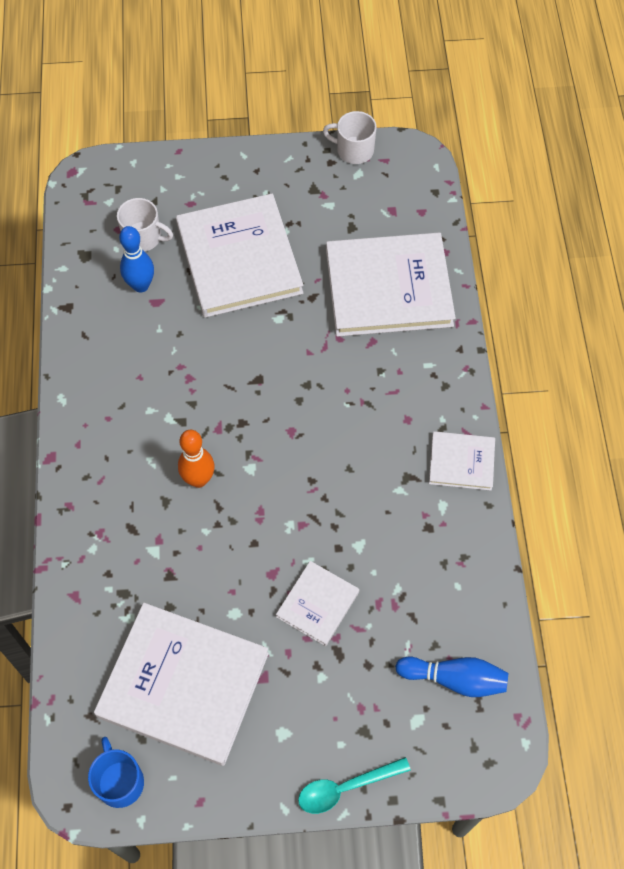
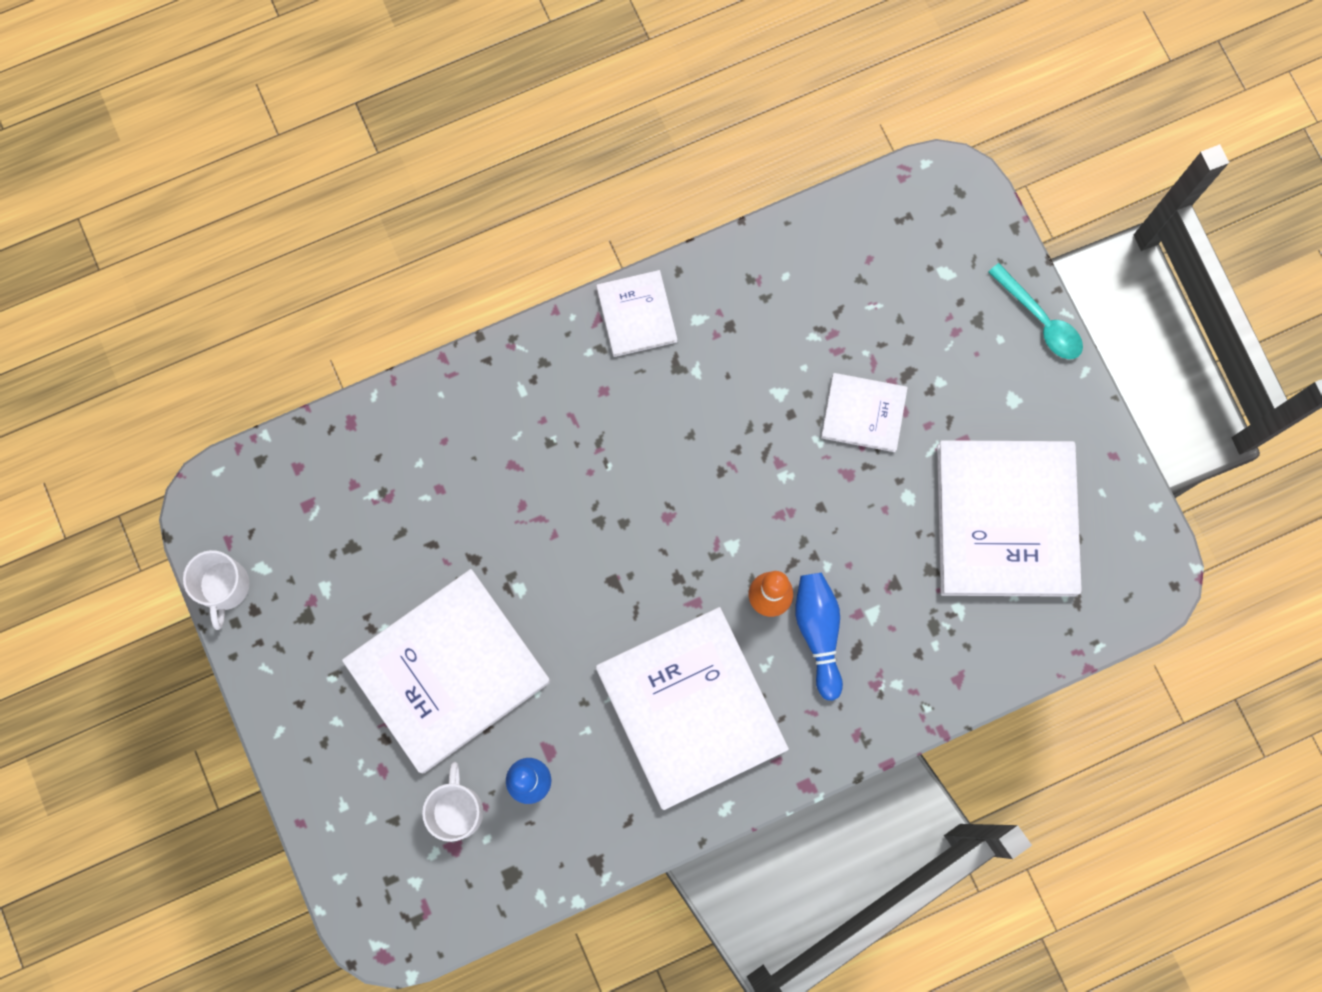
camera: 110 degrees left, 15 degrees up
(120, 781) = (1128, 543): blue mug -> none
(388, 288) = (428, 471): white book -> white book (691, 708)
(454, 679) = (888, 249): blue bowling pin -> blue bowling pin (818, 632)

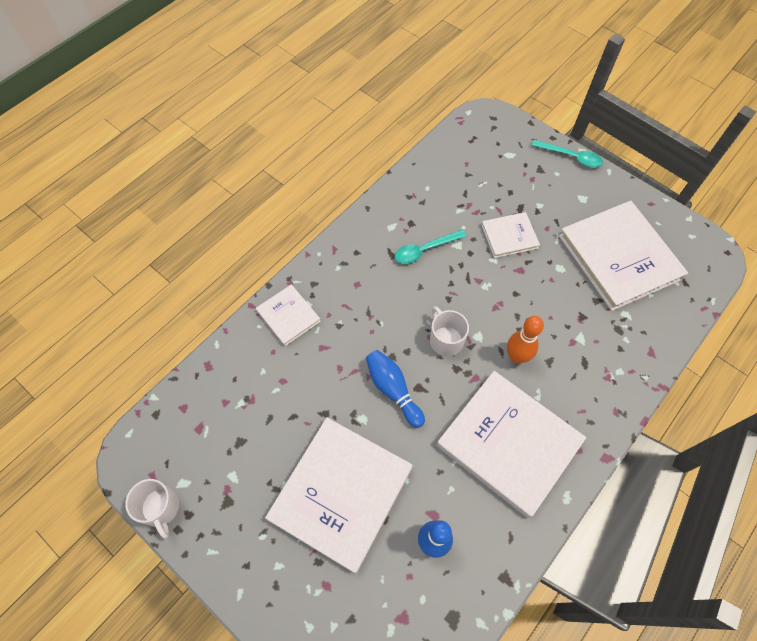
camera: 25 degrees left, 15 degrees down
(457, 810) = (392, 588): white mug -> white mug (446, 340)
(636, 315) = (355, 238): white book -> white book (288, 316)
(727, 380) = (424, 250): none -> turquoise spoon
(818, 632) = (557, 362): blue bowling pin -> blue bowling pin (393, 390)

